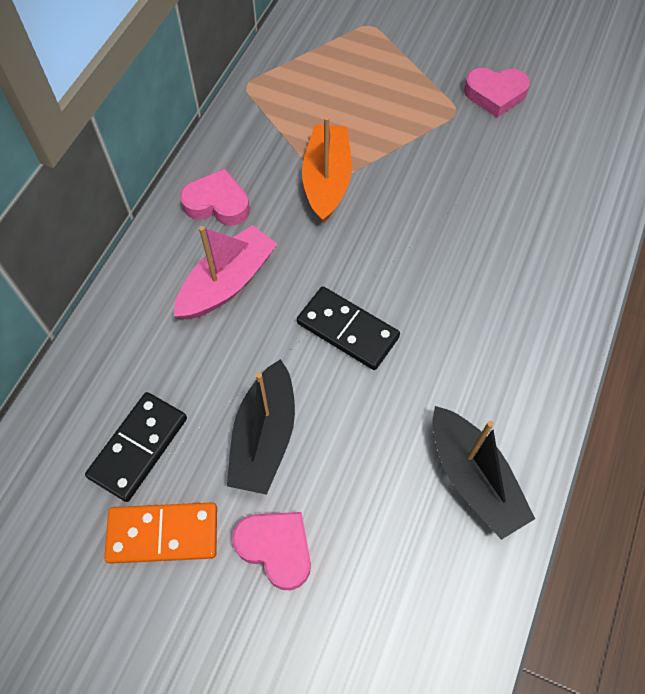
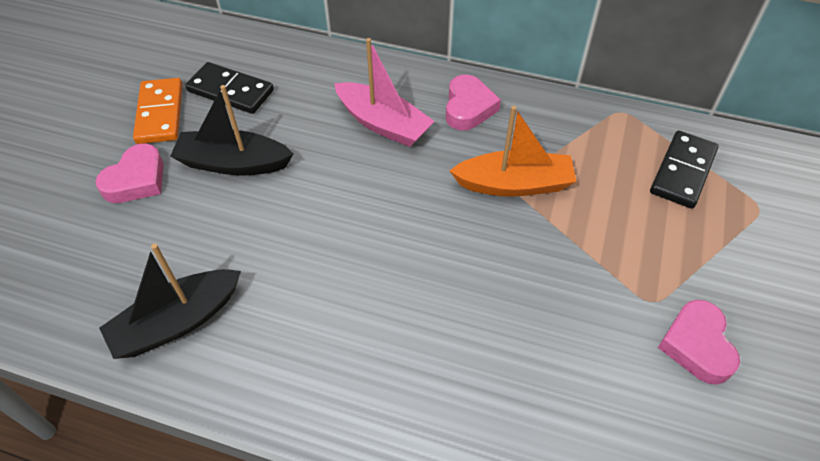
camera: 85 degrees right, 10 degrees down
(347, 330) = (338, 213): black domino -> black domino (682, 171)

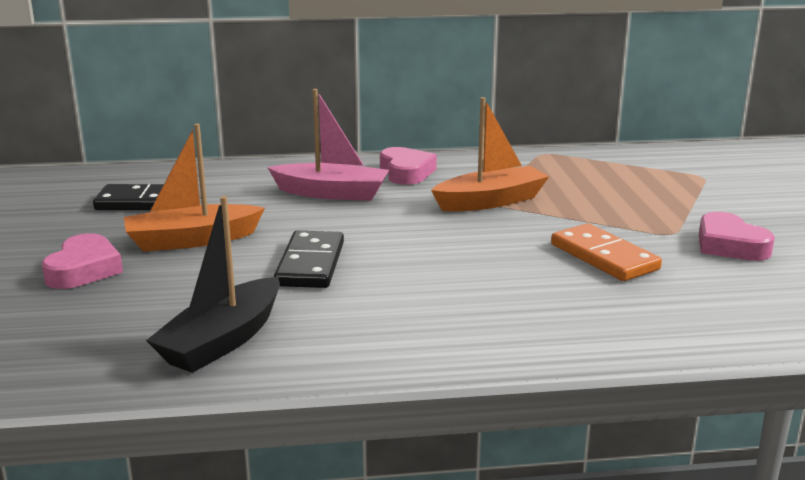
camera: 25 degrees left, 30 degrees down
(160, 113) = (73, 228): orange domino -> orange domino (603, 257)
(234, 163) = (192, 240): black boat -> orange boat
(682, 171) = (625, 171): black domino -> black domino (310, 264)

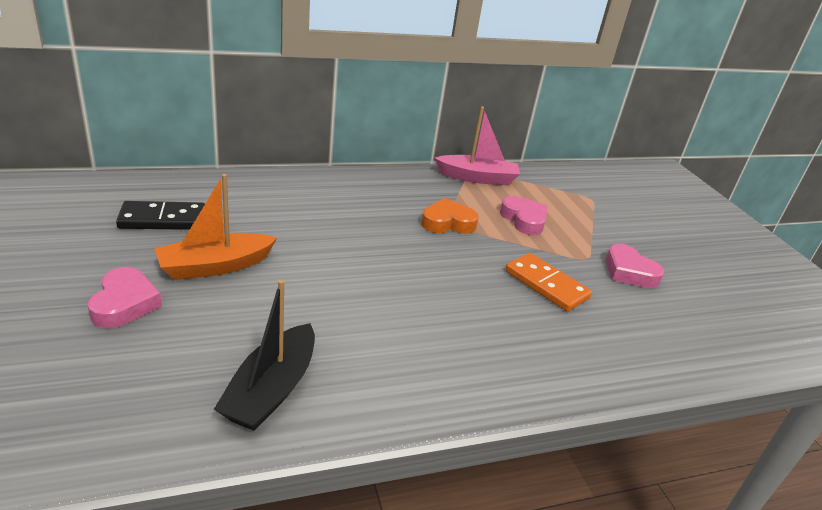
camera: 15 degrees left, 10 degrees up
(310, 264) = (323, 294): black domino -> none
(331, 193) = (320, 211): pink boat -> pink boat (477, 178)
(406, 172) = (374, 188): pink heart -> pink heart (524, 220)
(490, 201) = (447, 223): orange boat -> orange heart

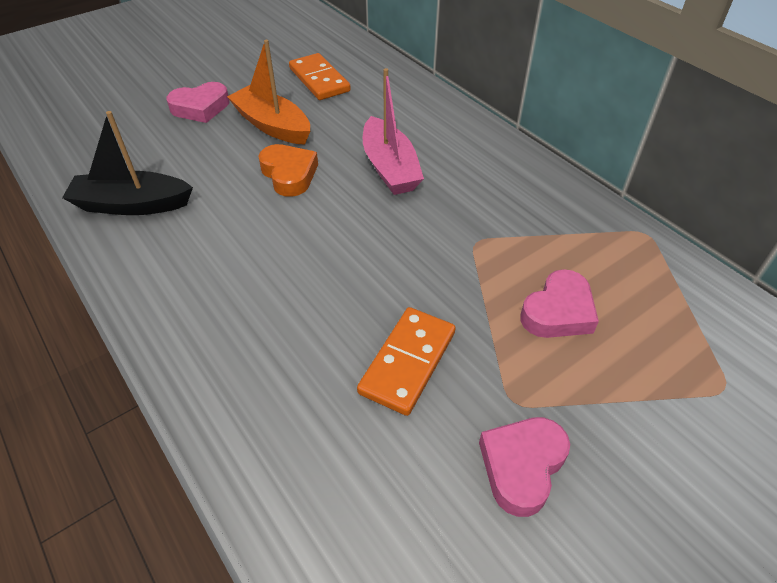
camera: 75 degrees right, 15 degrees up
(163, 219) = (319, 80): black domino -> orange domino
(447, 223) = (476, 241): orange heart -> orange heart (289, 174)
(477, 178) = (626, 241): pink boat -> pink boat (390, 168)

